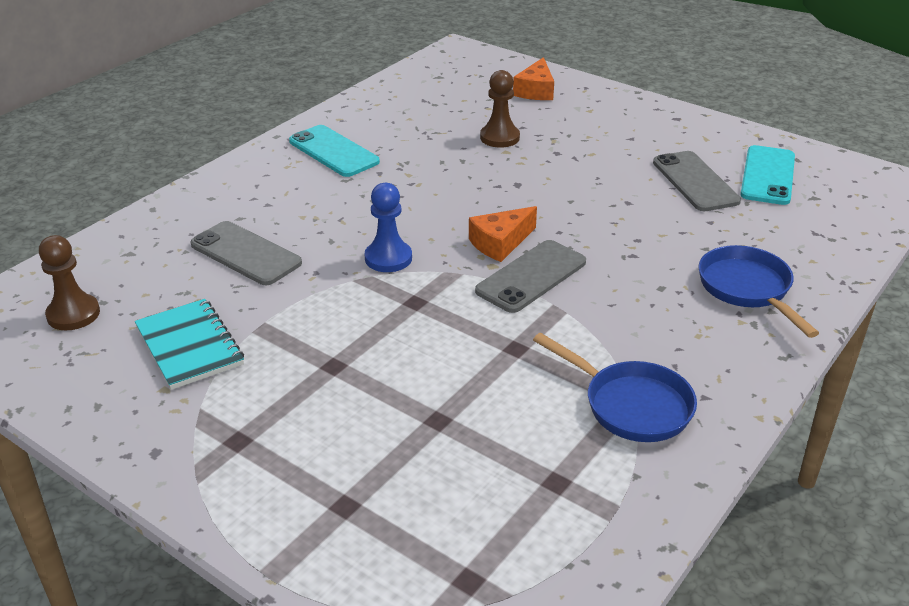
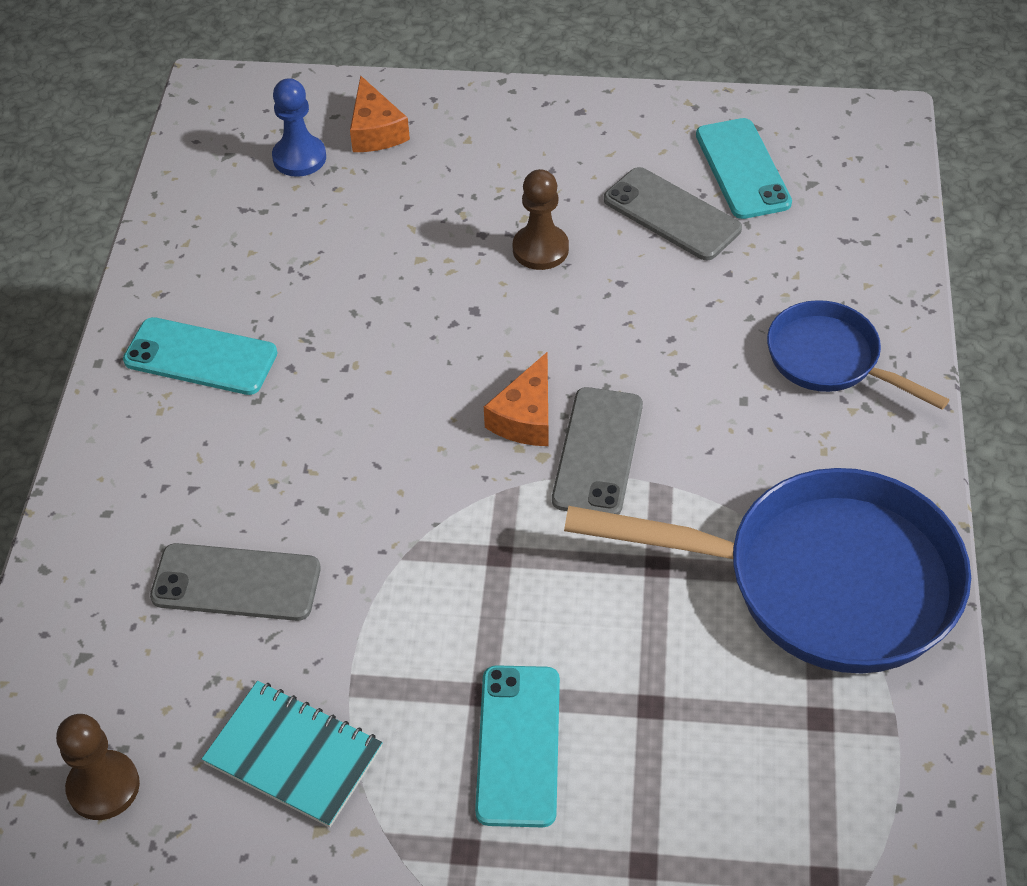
camera: 30 degrees left, 15 degrees up
(328, 402) = (518, 745): none -> turquoise phone
(388, 258) = (416, 504): blue pawn -> blue pawn (299, 158)
(499, 137) = (394, 238): brown pawn -> brown pawn (540, 249)
(631, 405) = (822, 581): blue pan -> blue pan, size x1.86

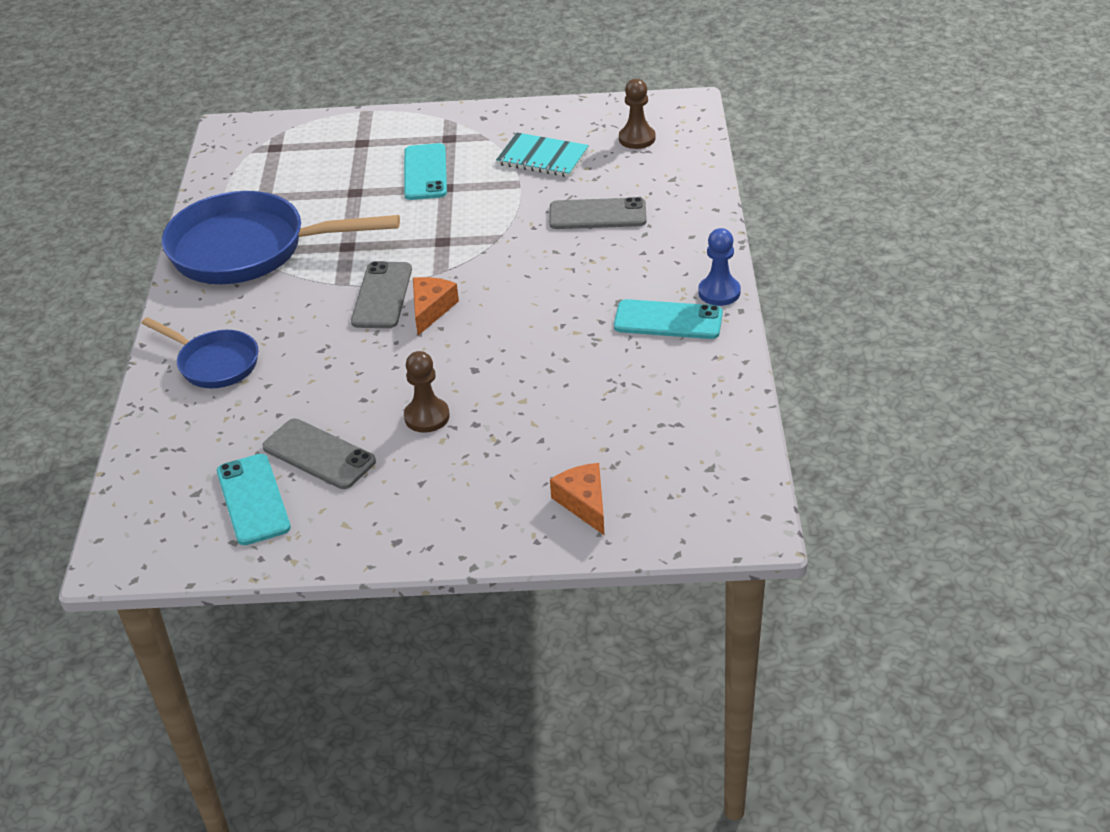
camera: 175 degrees right, 10 degrees down
(299, 158) = (645, 471): blue pawn -> blue pawn (719, 292)

